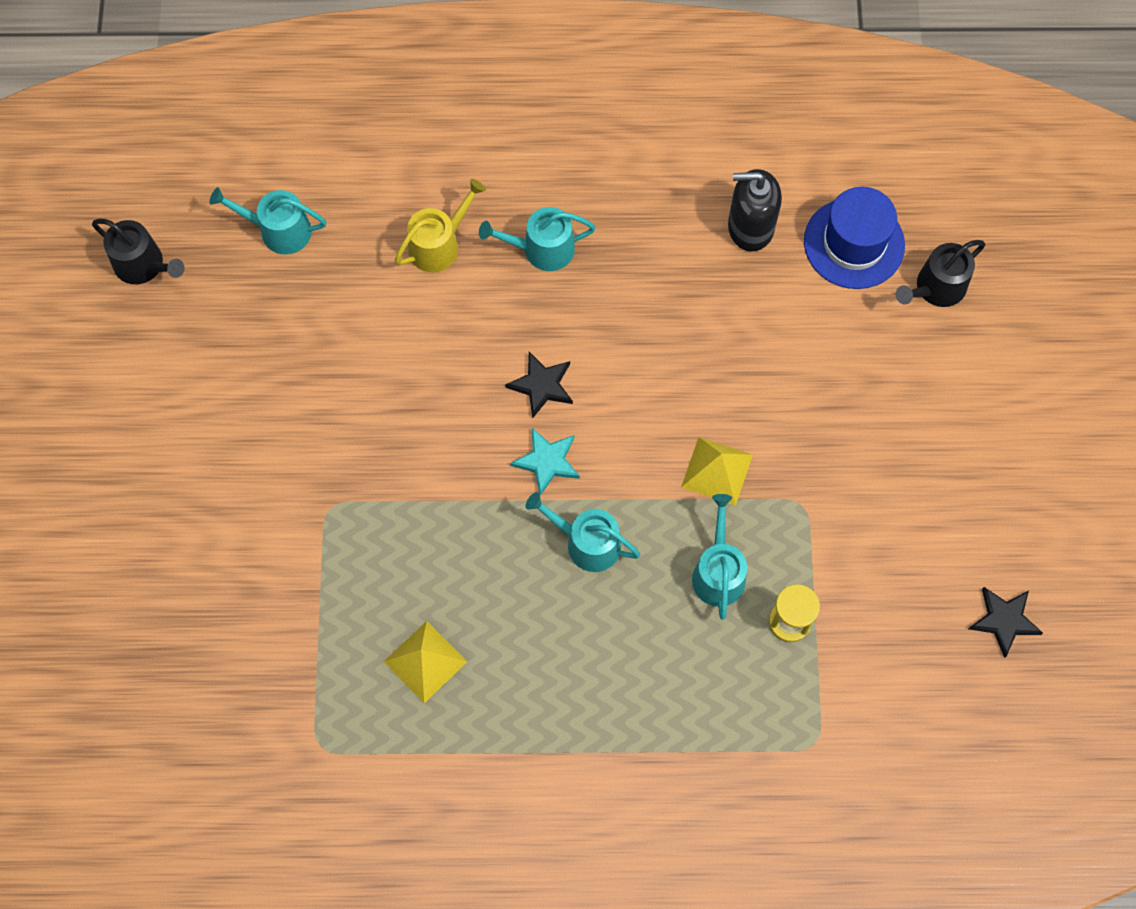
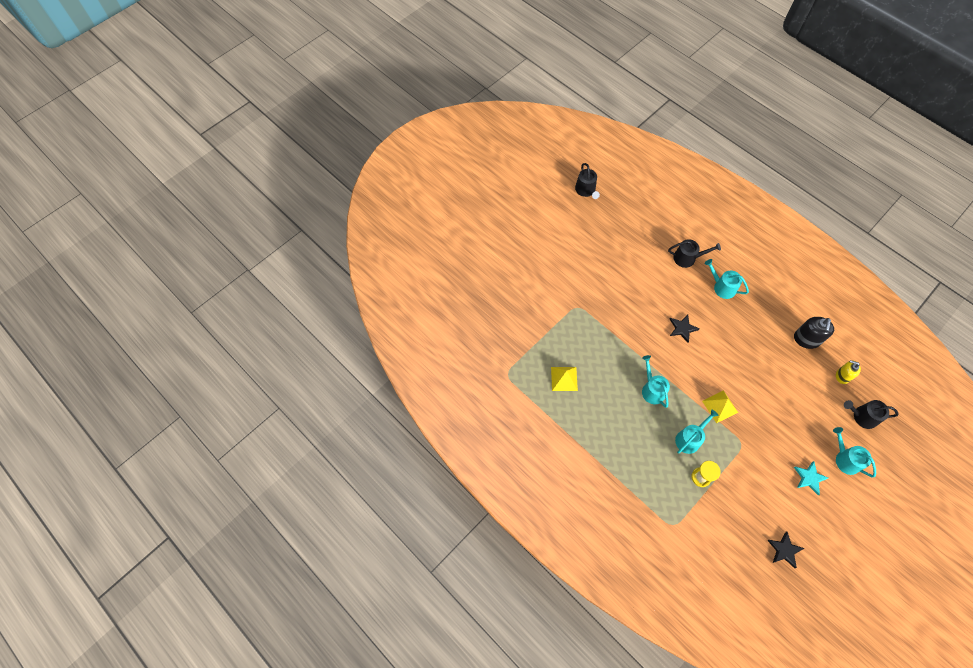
camera: 45 degrees right, 5 degrees down
(279, 230) = (638, 213): turquoise watering can -> turquoise watering can (845, 459)
(439, 245) = (687, 258): yellow watering can -> black watering can
(547, 461) = (662, 353): turquoise star -> turquoise star (809, 478)
(750, 227) = (806, 339): black soap dispenser -> black soap dispenser turned 120 degrees counterclockwise
(854, 243) = (842, 376): blue hat -> yellow soap dispenser

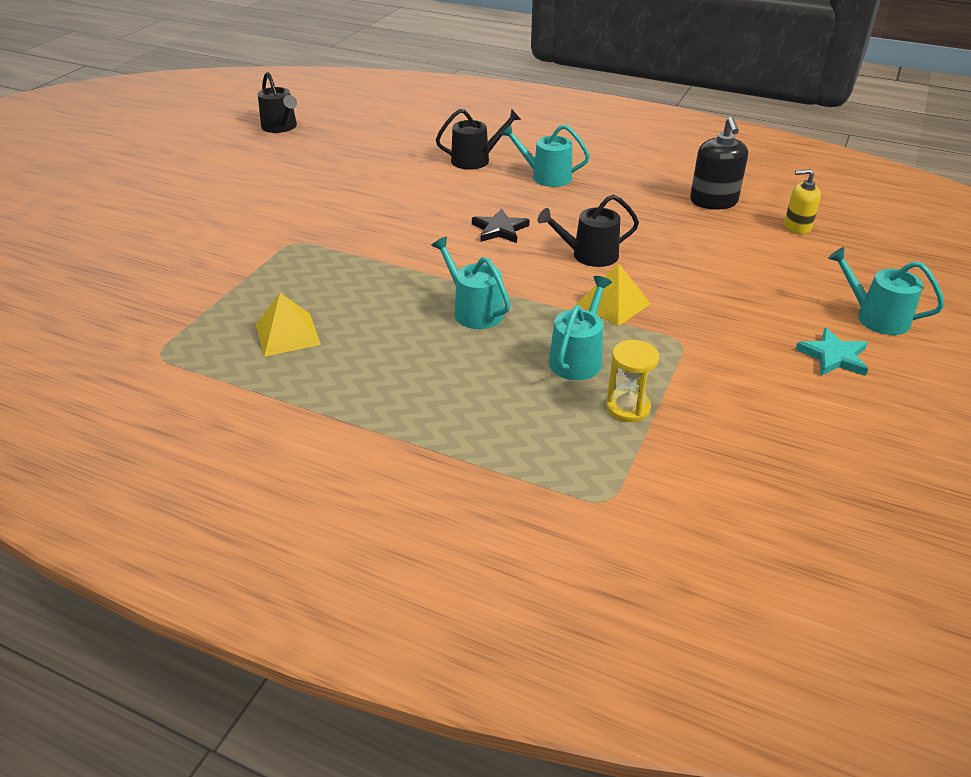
camera: 20 degrees left, 25 degrees down
(784, 550) = (863, 475): black star -> none
(862, 416) = (863, 262): black watering can -> black watering can (589, 255)

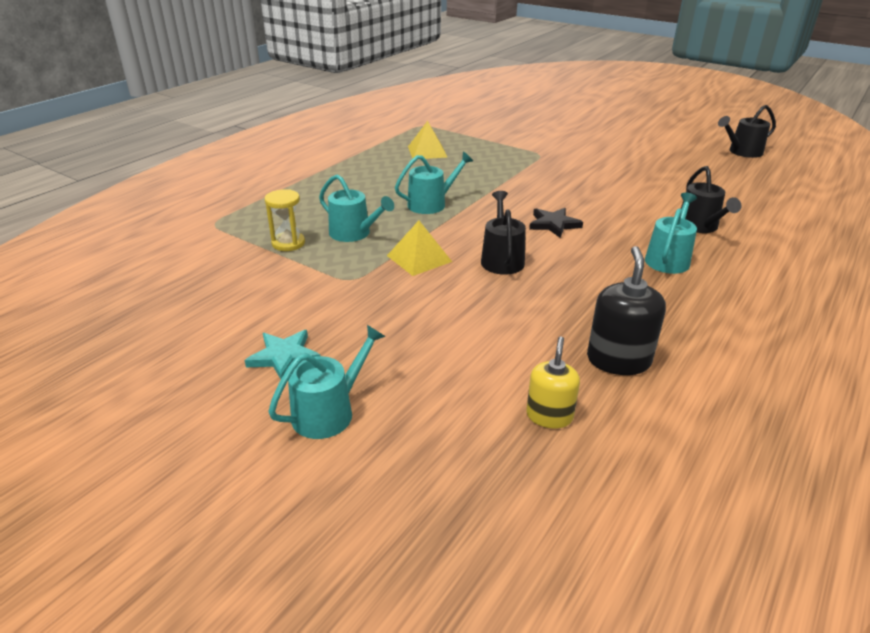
camera: 100 degrees right, 5 degrees down
(713, 201) = (618, 360): black soap dispenser -> black soap dispenser turned 90 degrees clockwise

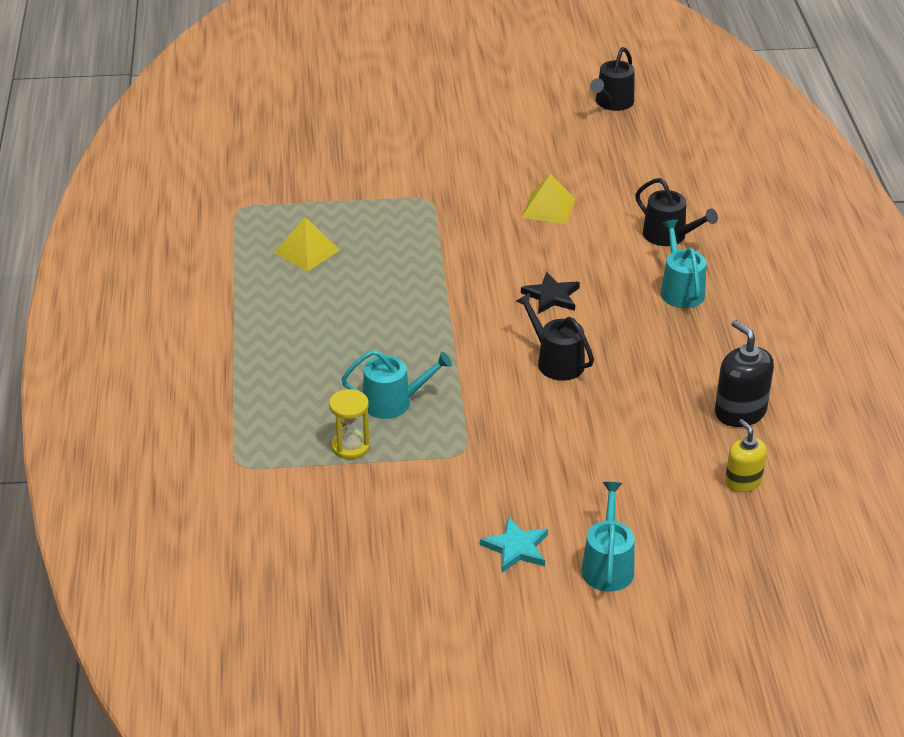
camera: 40 degrees left, 5 degrees up
(419, 258) = (488, 398): yellow pyramid -> yellow pyramid (548, 208)
(431, 204) = (412, 327): turquoise watering can -> none

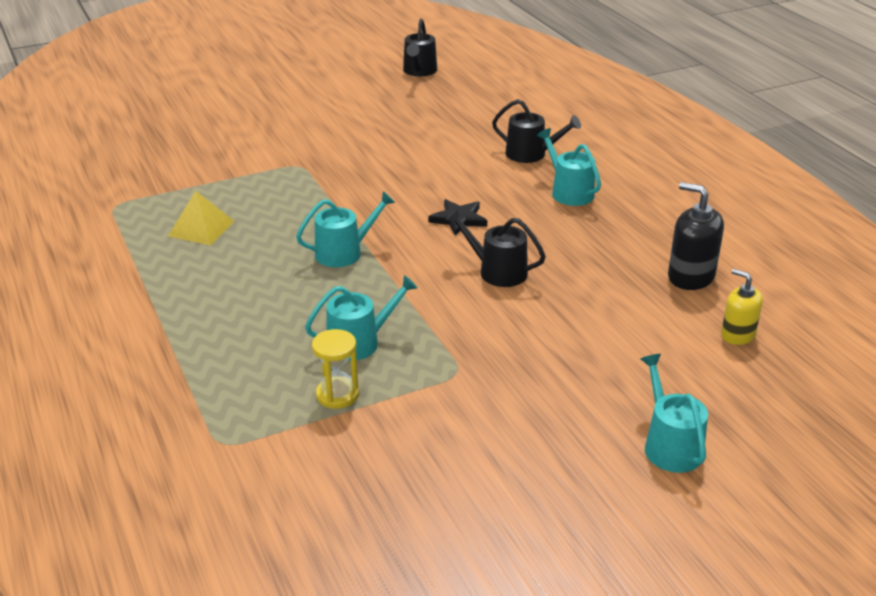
camera: 20 degrees left, 5 degrees down
(424, 307) = (344, 252): none -> turquoise watering can
(516, 548) = (568, 452): turquoise star -> none
(548, 208) = (412, 153): yellow pyramid -> none

